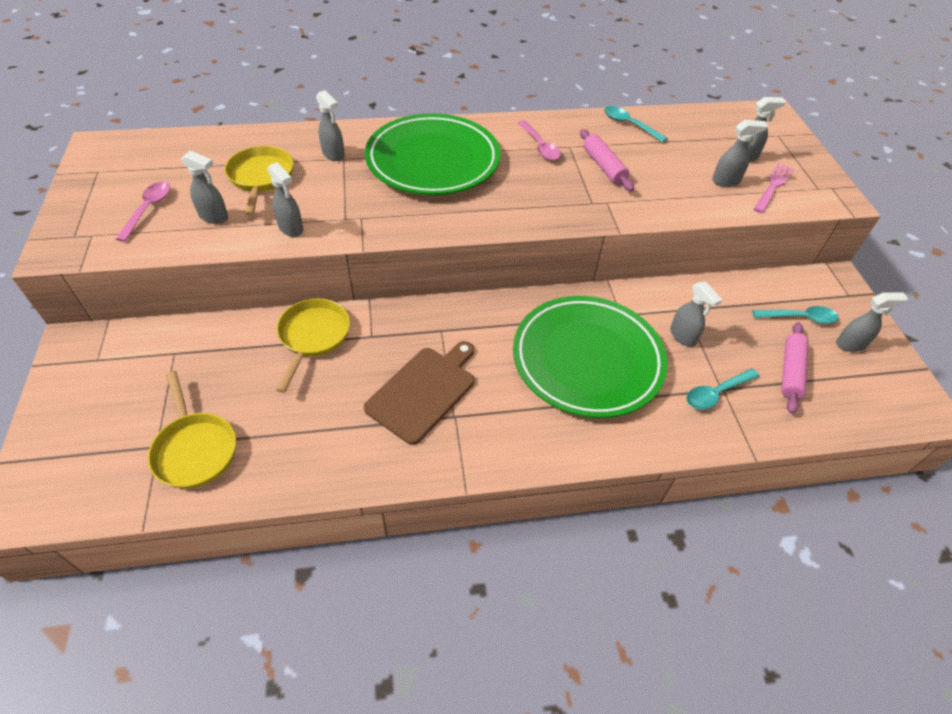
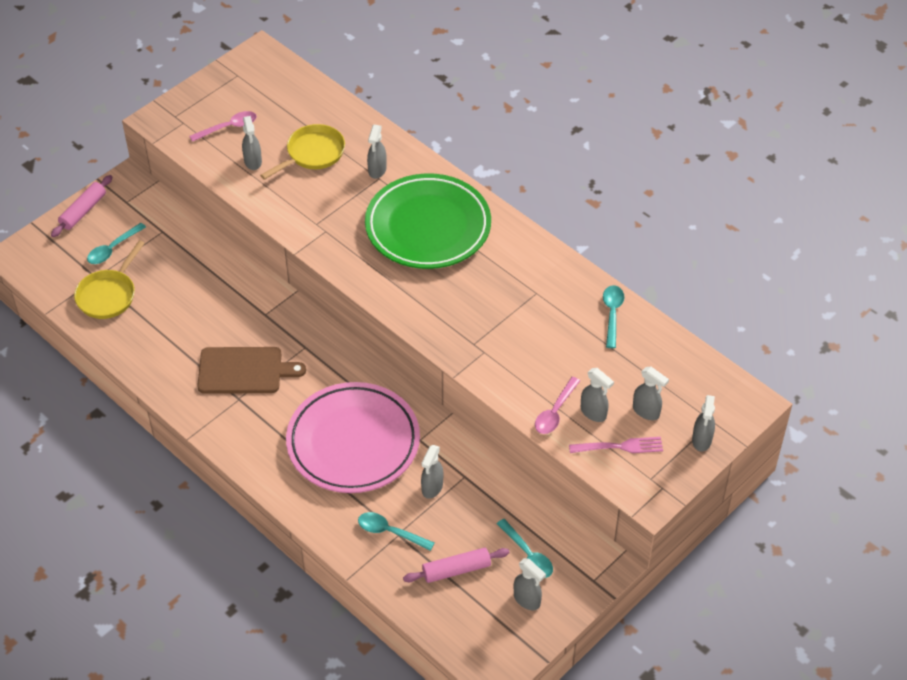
camera: 55 degrees right, 0 degrees up
(140, 407) = (113, 249): none -> turquoise spoon
(291, 228) = (279, 205): grey spray bottle -> grey spray bottle (701, 440)
(313, 337) = (236, 286): yellow pan -> none
(540, 146) = (515, 275): pink spoon -> pink spoon (555, 412)
(587, 360) = (353, 442): green plate -> pink plate
(604, 166) = (530, 327): pink rolling pin -> pink rolling pin (83, 211)

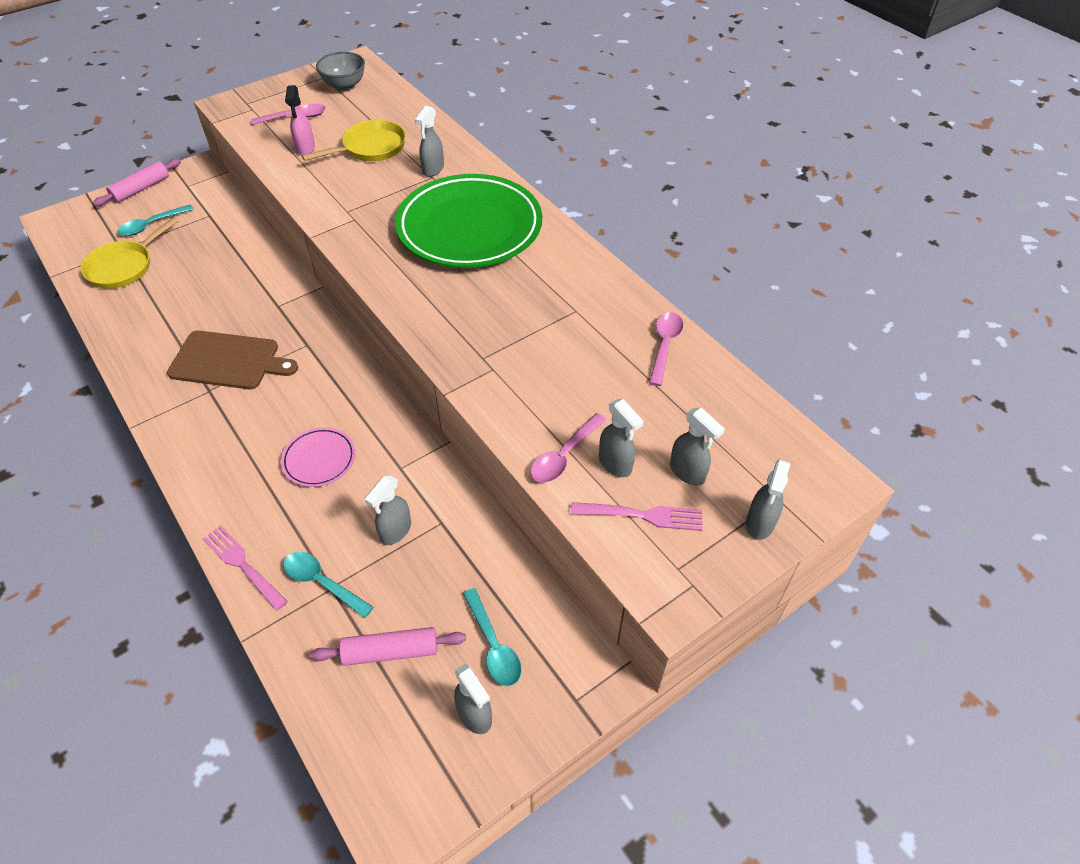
camera: 10 degrees right, 0 degrees up
(253, 162) = (305, 148): grey spray bottle -> pink spray bottle
(261, 84) = (344, 86): none -> grey bowl
(326, 529) = (243, 565): none -> pink fork
(353, 442) = (319, 459): pink plate -> pink plate, size x0.44
(612, 314) = (664, 346): turquoise spoon -> pink spoon

